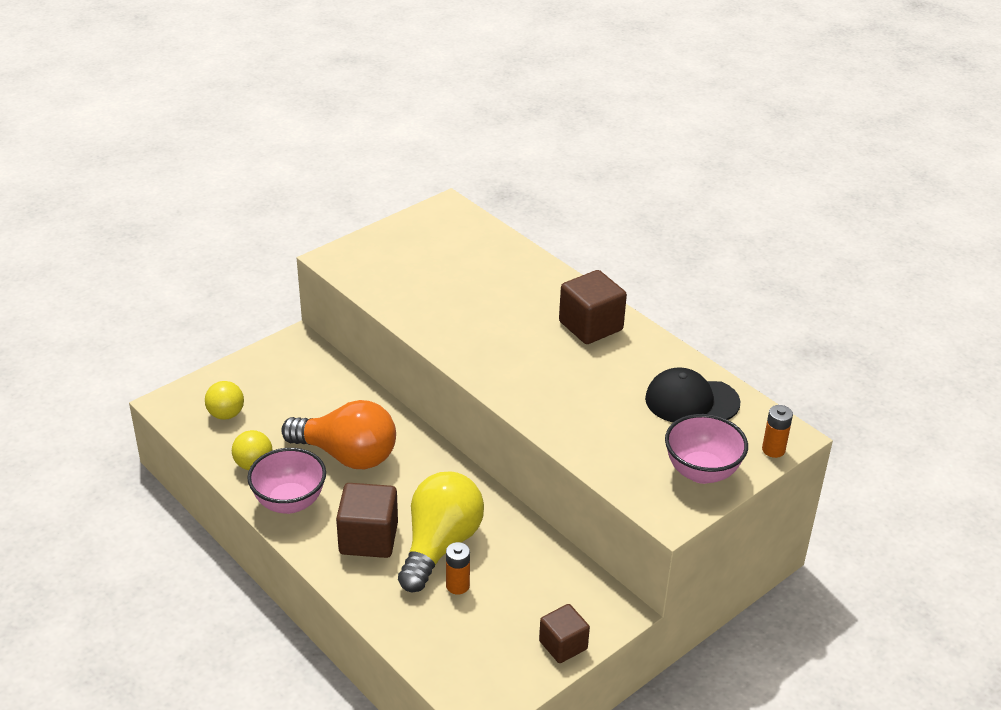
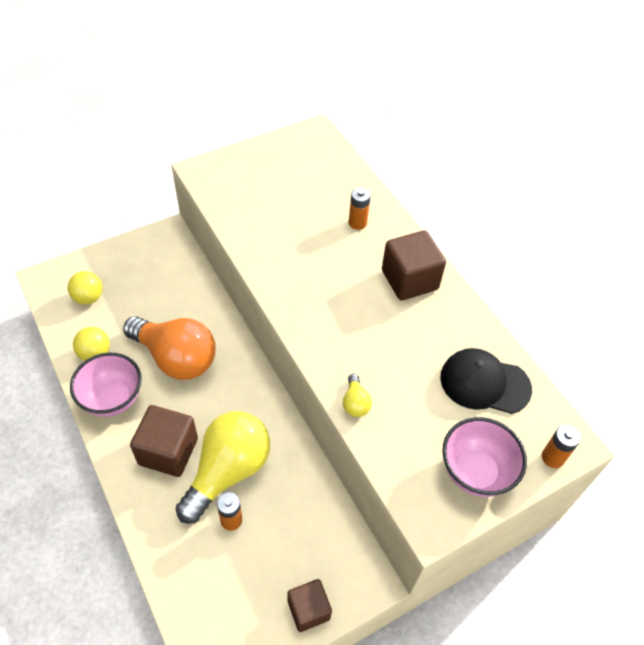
camera: 10 degrees right, 15 degrees up
(520, 284) = (357, 223): none -> orange battery
(566, 435) = (355, 403): none -> yellow light bulb

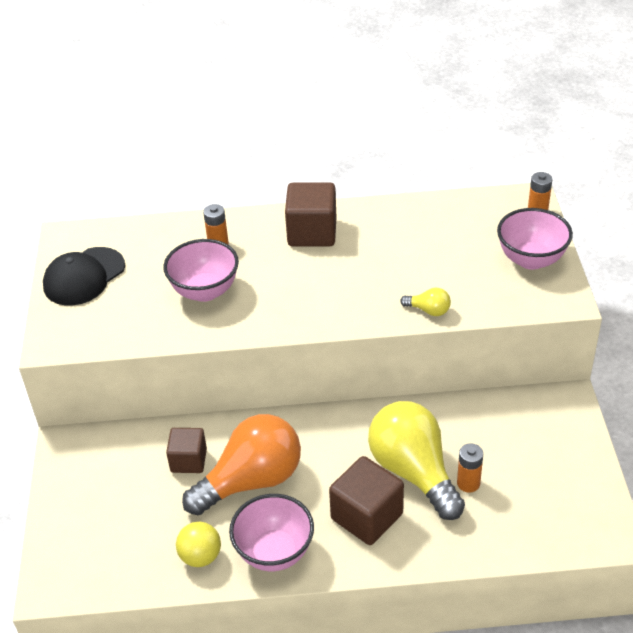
camera: 60 degrees left, 10 degrees down
(89, 298) = (112, 546): yellow ball -> none
(298, 235) = (205, 291): none -> pink bowl
(308, 610) = (579, 450): brown cube -> brown cube (188, 460)
(484, 383) = (449, 225): black cap -> black cap (84, 277)

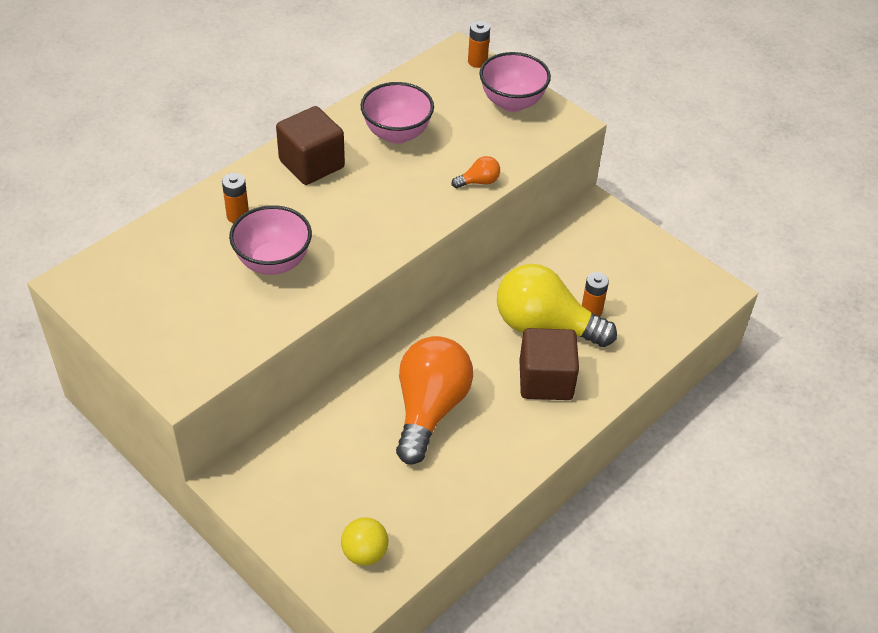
camera: 45 degrees left, 5 degrees up
(84, 277) = (138, 310): black cap -> none
(188, 460) = (359, 425): brown cube -> none
(200, 556) = (453, 492): yellow ball -> yellow ball (365, 553)
(274, 552) = (506, 451): pink bowl -> pink bowl (397, 134)
(428, 310) = (478, 182): yellow light bulb -> orange light bulb

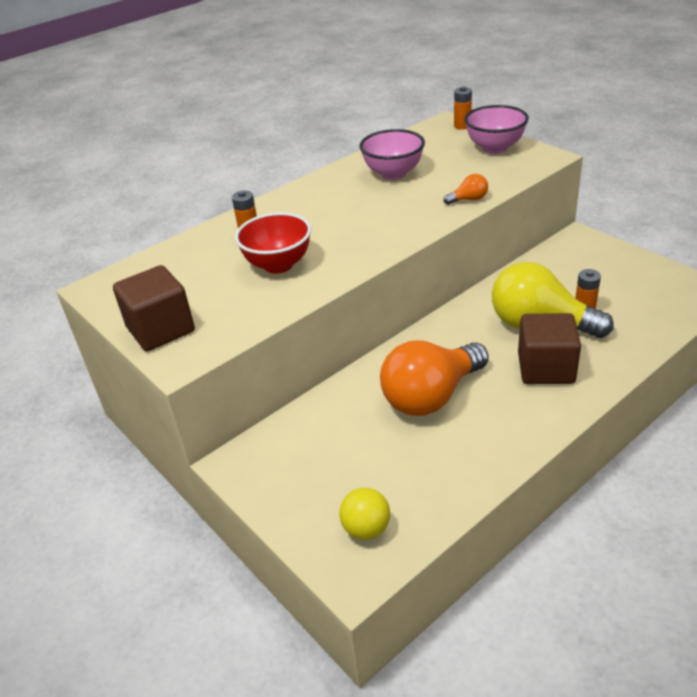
camera: 10 degrees right, 10 degrees down
(273, 262) = (278, 265): pink bowl -> red bowl
(311, 164) = (318, 197): brown cube -> brown cube (161, 329)
(429, 409) = (431, 396): orange light bulb -> orange light bulb turned 150 degrees counterclockwise

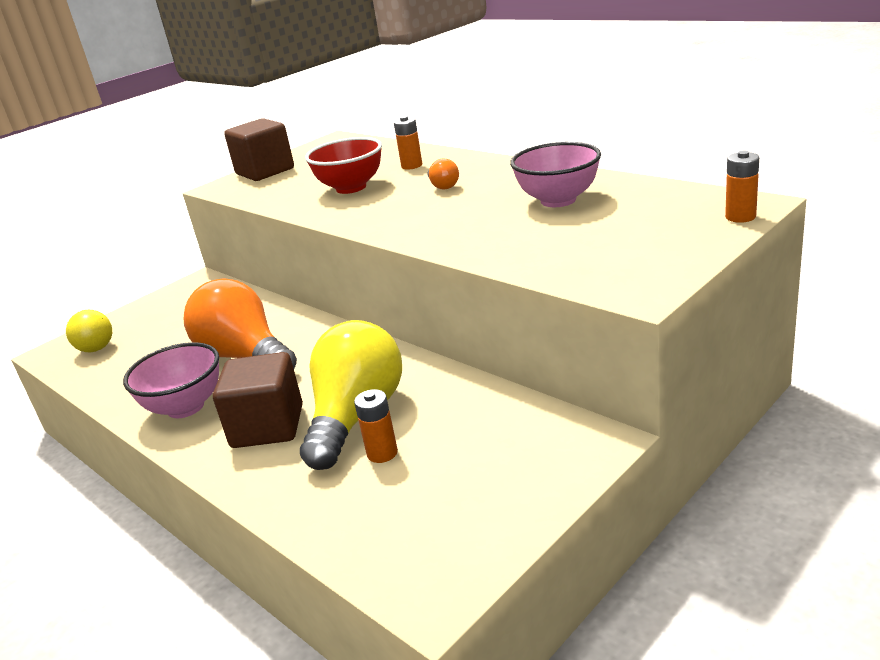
camera: 85 degrees right, 10 degrees down
(468, 199) = (485, 252): orange light bulb -> orange light bulb (443, 186)
(495, 148) = (662, 249): pink bowl -> pink bowl (185, 407)

